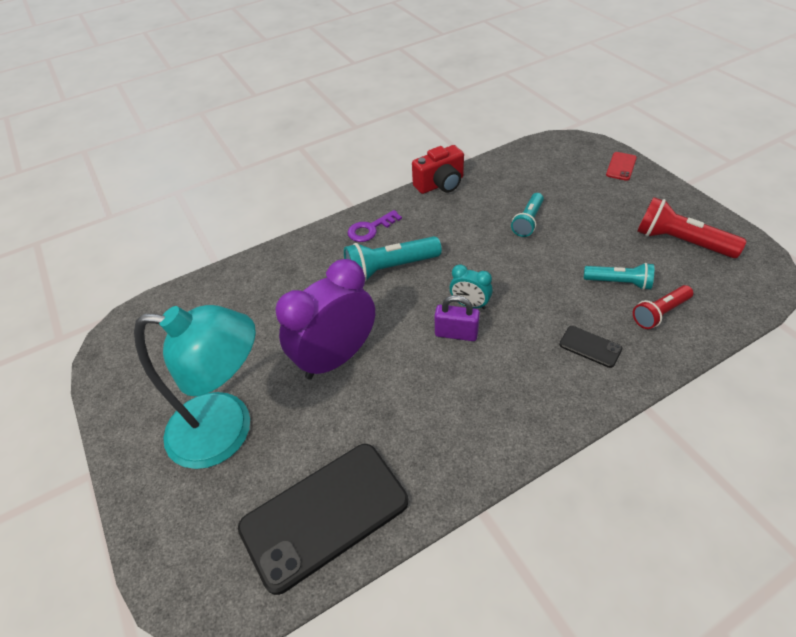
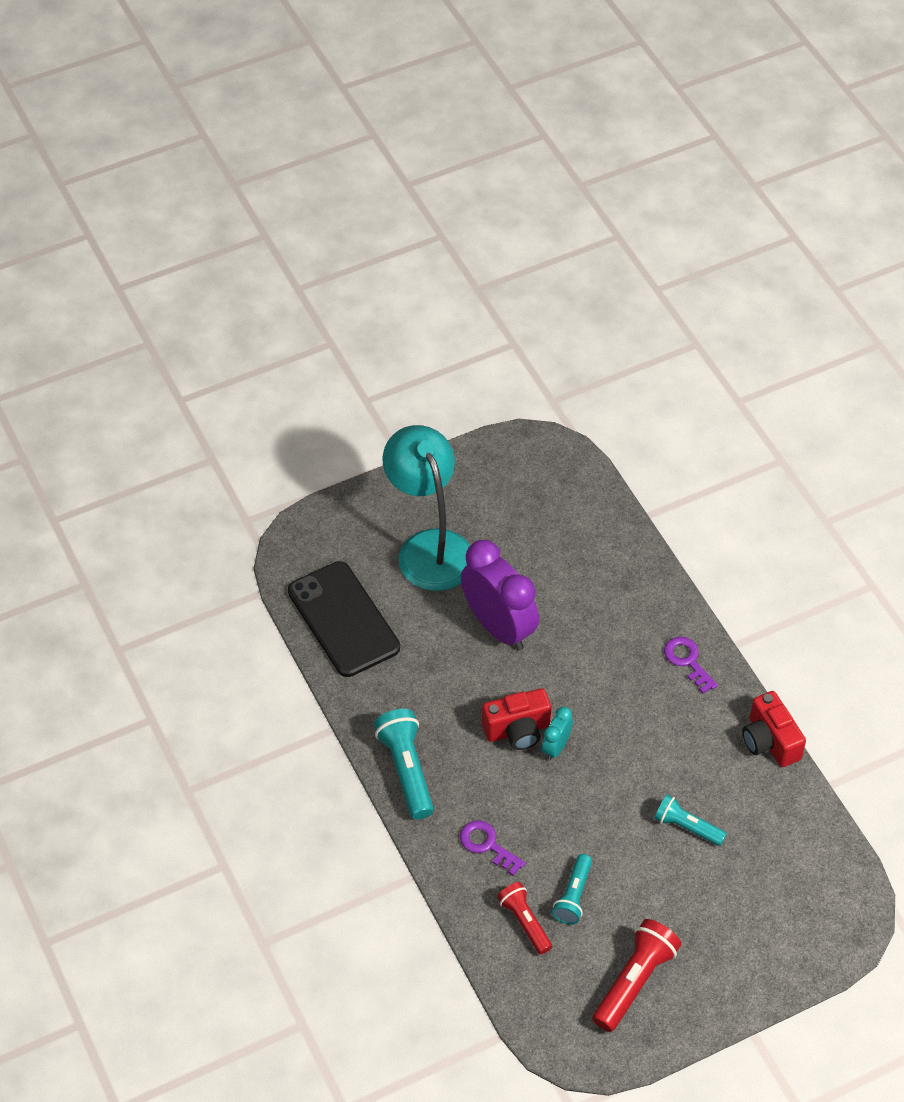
camera: 90 degrees right, 5 degrees up
(227, 430) = (429, 547): turquoise lamp -> turquoise lamp turned 150 degrees clockwise
(390, 268) = (618, 677): turquoise flashlight -> turquoise flashlight (406, 770)
(456, 333) = (517, 730): purple padlock -> red camera
(590, 346) = (487, 845): black phone -> purple key
(621, 166) = (794, 961): red phone -> none

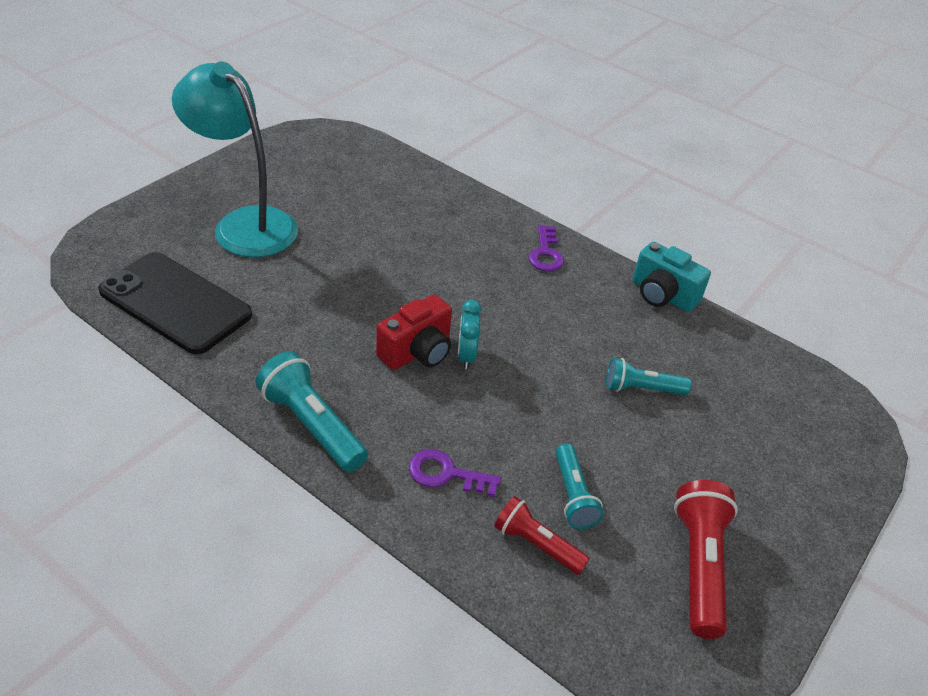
camera: 30 degrees left, 10 degrees down
(499, 627) = (349, 270): purple clock -> none
(687, 661) = (545, 253): purple key -> purple key turned 120 degrees counterclockwise
(769, 741) = (662, 295): red camera -> turquoise camera

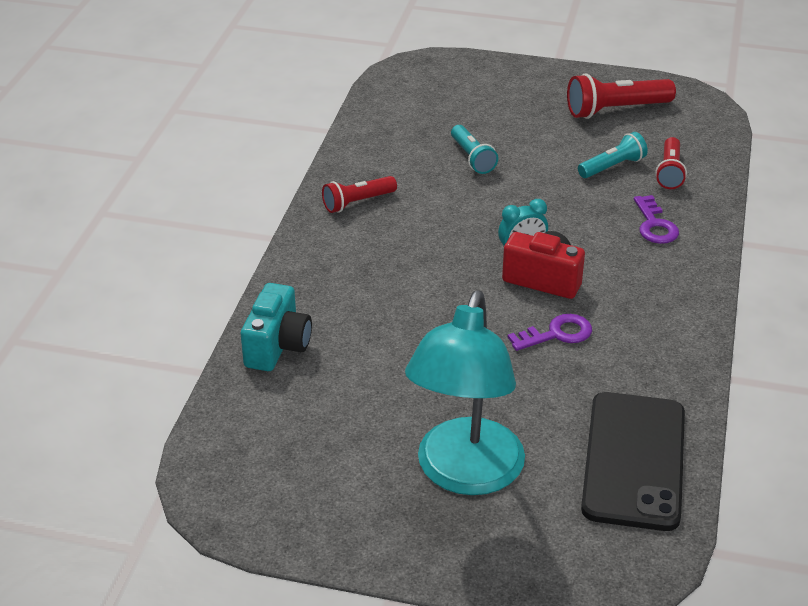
camera: 110 degrees left, 5 degrees down
(312, 425) = (681, 306): turquoise flashlight -> none
(545, 253) = (330, 245): purple key -> purple key (557, 334)
(600, 288) = (357, 202): none -> red flashlight
(662, 295) = (338, 168): turquoise camera -> turquoise camera (277, 346)

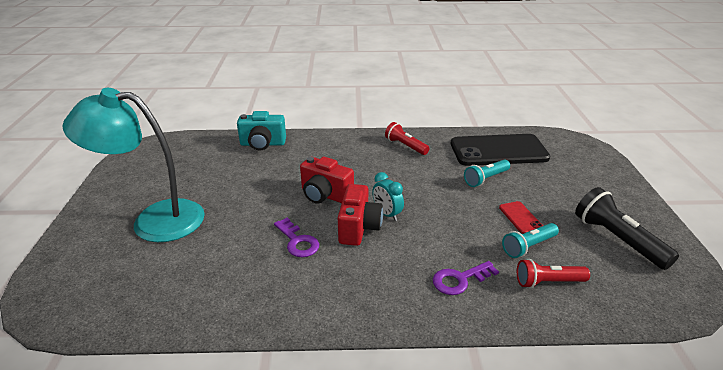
camera: 75 degrees right, 5 degrees down
(459, 297) = (325, 195): none -> red camera
(560, 156) = (520, 217): none -> red phone
(612, 167) = (528, 246): turquoise flashlight -> turquoise flashlight turned 105 degrees clockwise
(616, 110) = (617, 239): red flashlight -> black flashlight
(634, 460) = (160, 296): black phone -> black phone (498, 151)

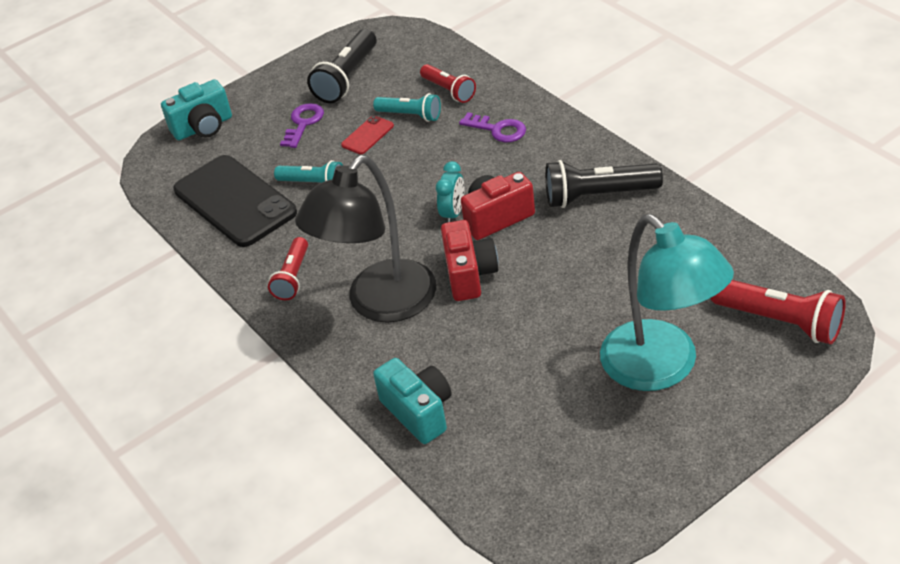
camera: 120 degrees left, 10 degrees up
(89, 288) = (780, 322): none -> red flashlight
(298, 241) = (562, 242): purple key -> purple key (303, 123)
(316, 284) = (598, 196): none -> black flashlight
(347, 161) = (380, 304): none -> black lamp
(597, 164) = (203, 127): none -> turquoise camera

